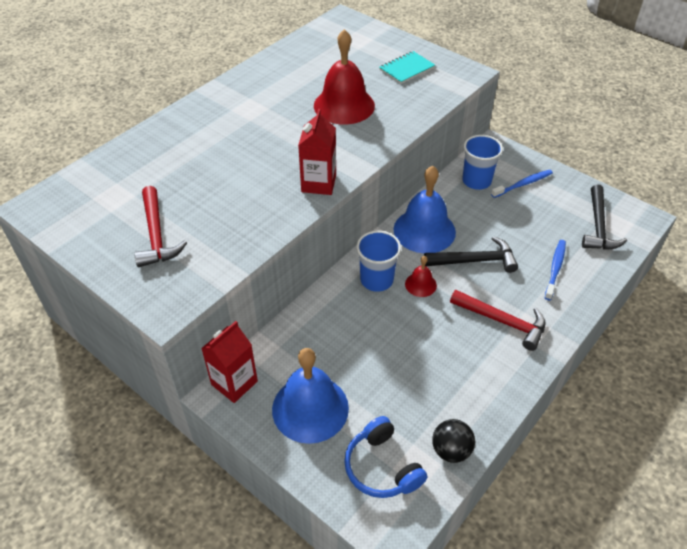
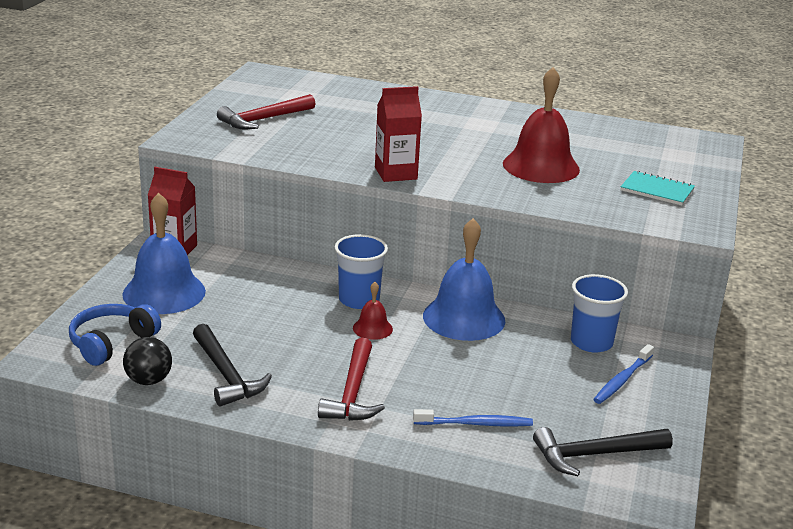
camera: 65 degrees right, 20 degrees down
(474, 260) = (441, 360): black hammer -> black hammer (226, 374)
(523, 184) = (622, 380): blue toothbrush -> blue toothbrush turned 90 degrees clockwise

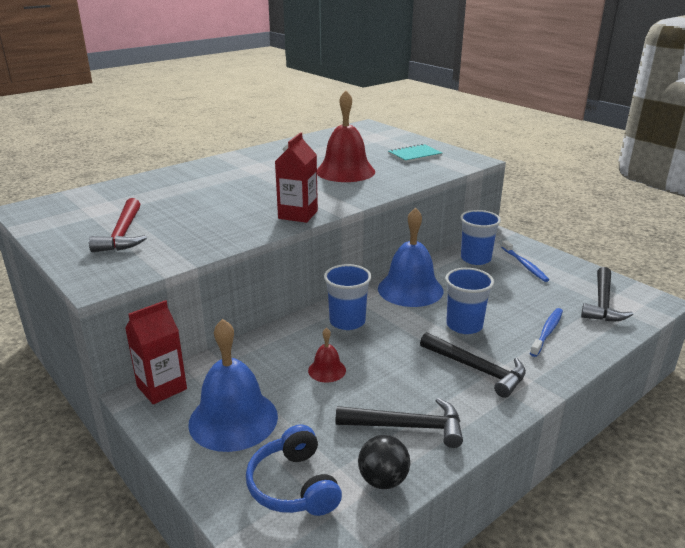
camera: 55 degrees left, 0 degrees up
(353, 392) = (476, 369): red hammer -> black hammer
(372, 328) = (393, 330): red bell -> red bell (327, 370)
(428, 367) = (464, 325): none -> blue cup

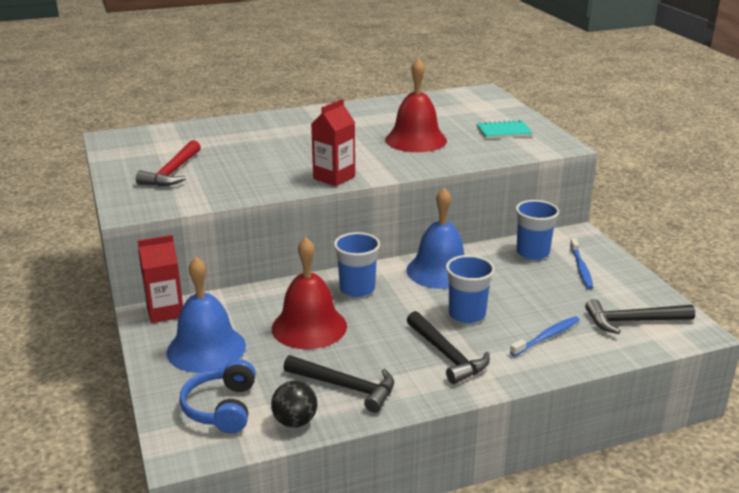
camera: 20 degrees right, 0 degrees up
(327, 370) = (309, 327): red bell -> red bell, size x2.10
(602, 303) = (633, 321): black hammer -> black hammer turned 45 degrees clockwise

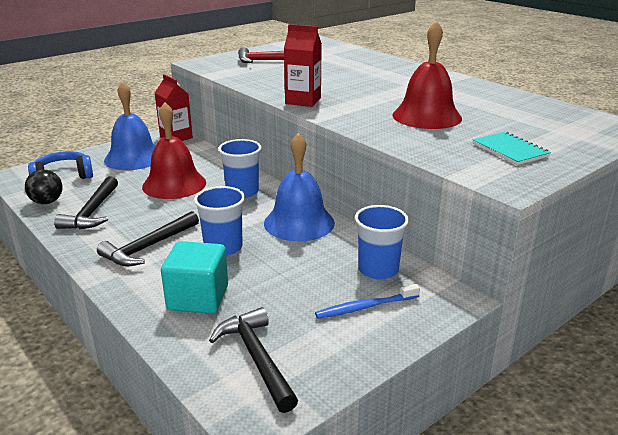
camera: 70 degrees right, 0 degrees up
(547, 337) = (198, 298): blue toothbrush -> turquoise cube

